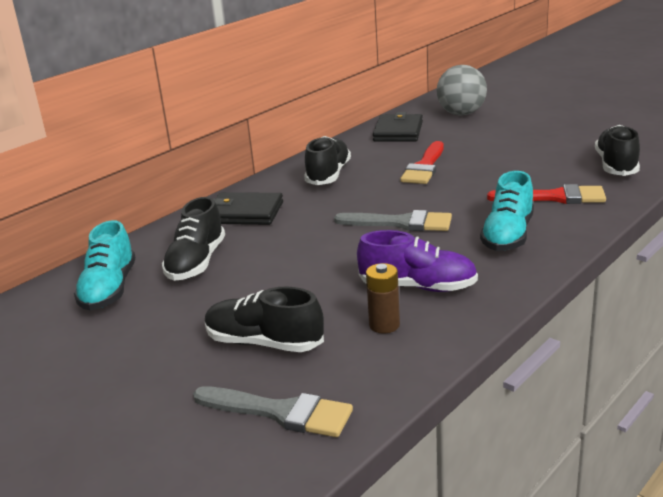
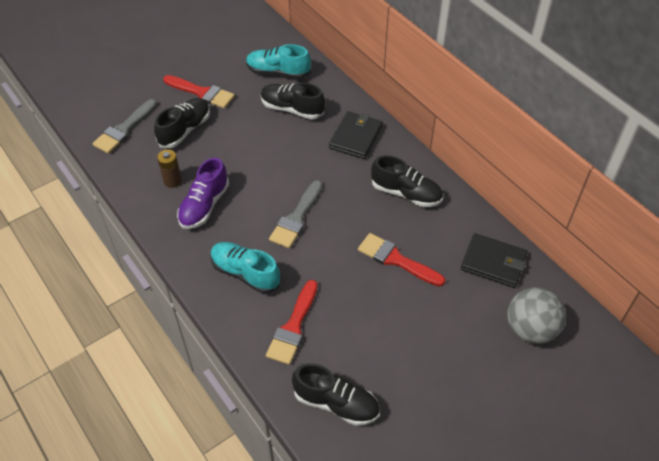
camera: 100 degrees right, 25 degrees up
(164, 349) = (202, 93): none -> red brush

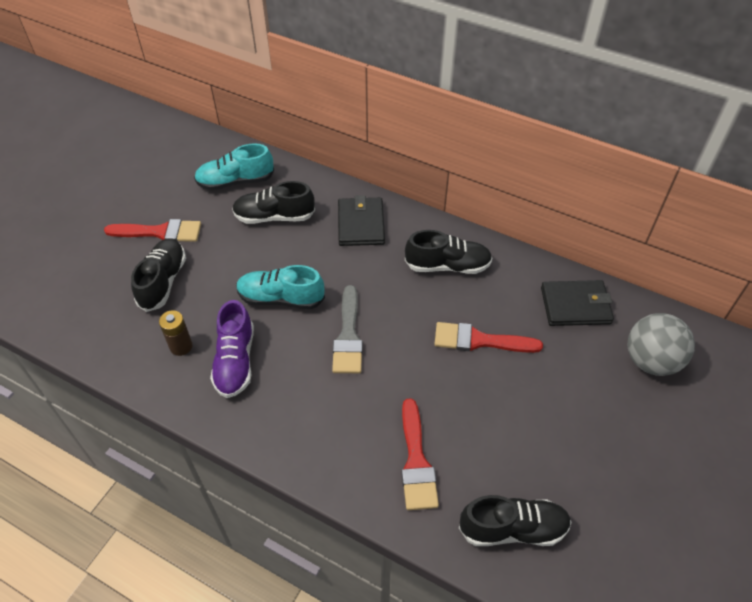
camera: 25 degrees left, 0 degrees up
(124, 129) = (86, 306): grey brush -> none
(245, 273) = (327, 421): turquoise shoe -> turquoise shoe (281, 298)

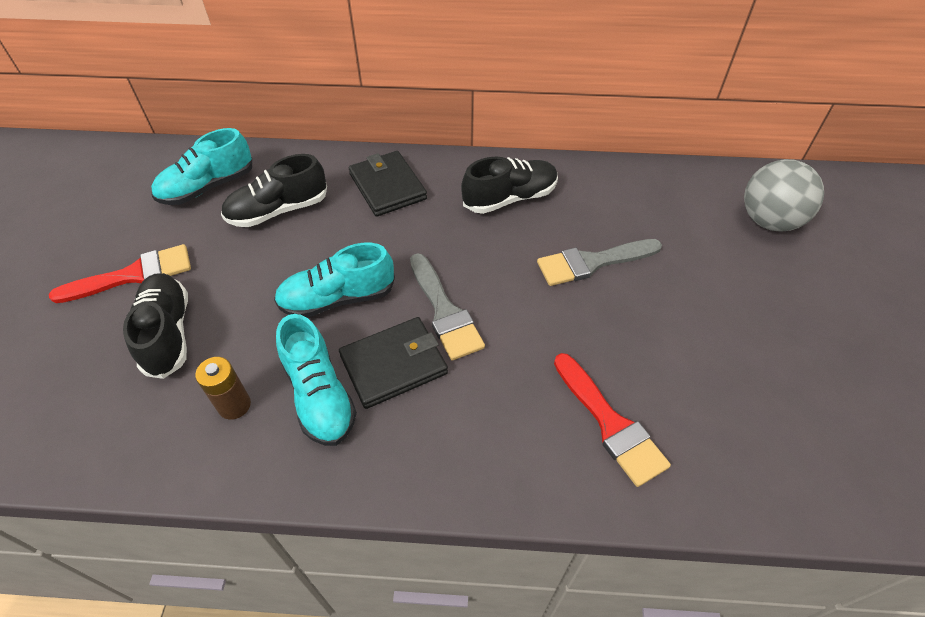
camera: 25 degrees left, 0 degrees up
(235, 361) = (319, 395): purple shoe -> turquoise shoe
(479, 340) = (592, 262): red brush -> grey brush
(513, 529) = (762, 453): black shoe -> none
(575, 305) = (663, 193): black wallet -> black wallet (394, 364)

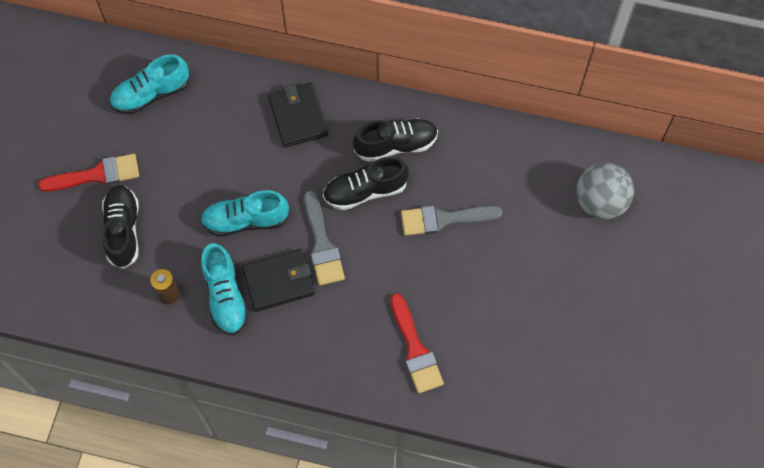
camera: 10 degrees right, 15 degrees up
(278, 210) = (207, 128): black shoe -> black shoe (365, 191)

